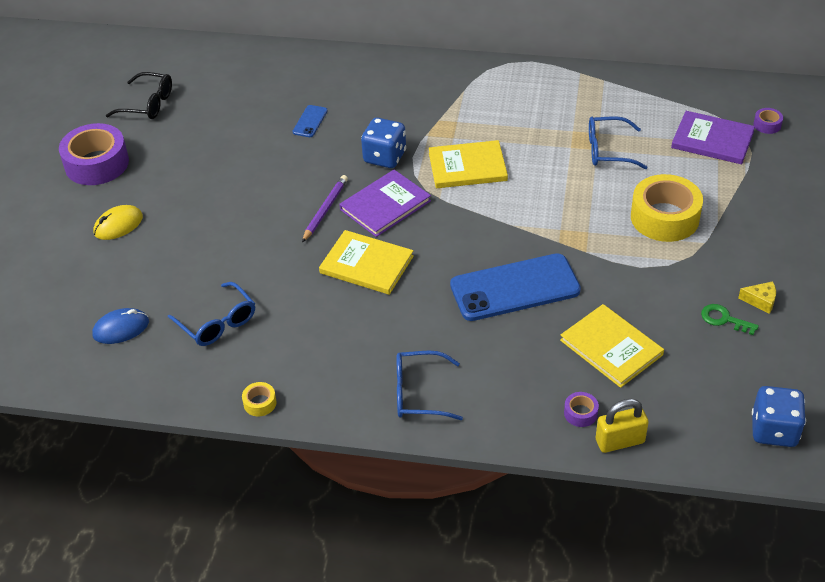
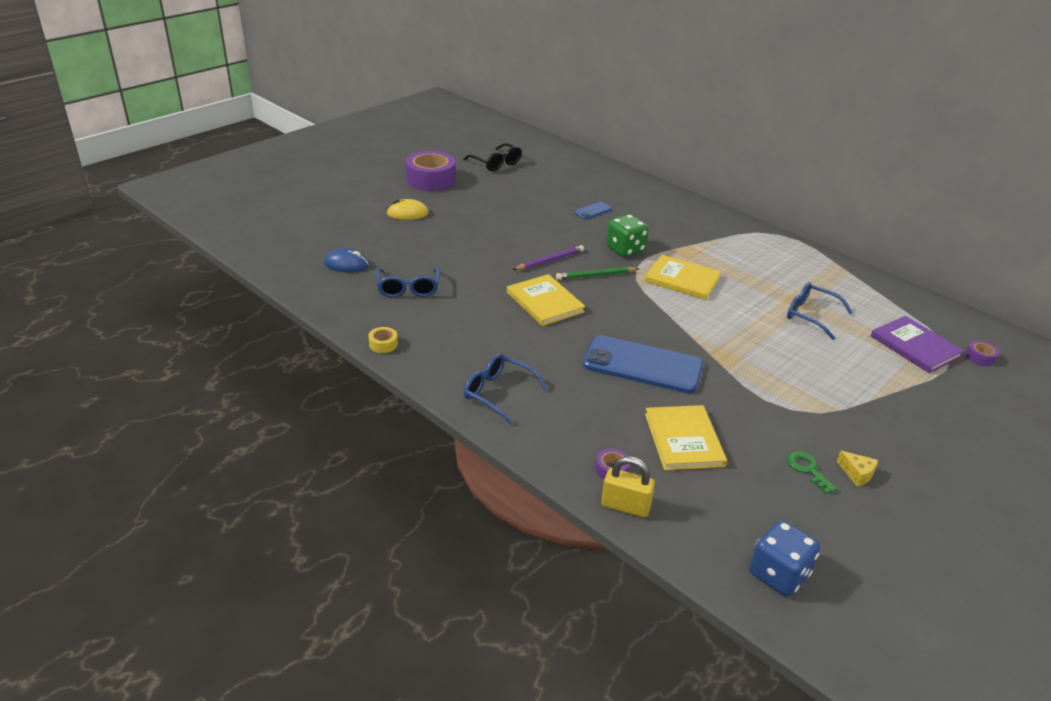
camera: 30 degrees right, 10 degrees down
(385, 157) = (625, 250): blue dice -> green dice
(385, 205) = (595, 275): purple book -> green pencil
(664, 217) = (819, 377): yellow tape -> none

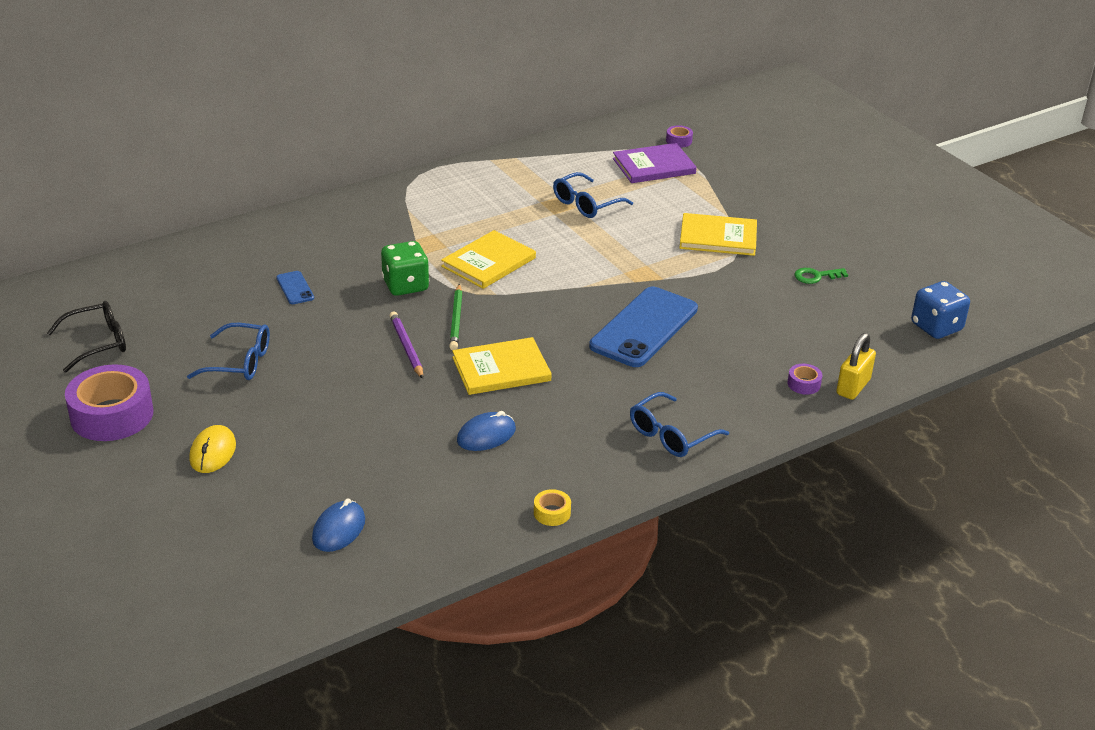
camera: 75 degrees left, 0 degrees up
(408, 289) = (428, 477): blue glasses -> blue glasses (240, 362)
(462, 306) = (486, 435): none -> blue mouse
(683, 439) = (766, 332): yellow book -> yellow book (718, 237)
(857, 473) = (824, 254): yellow cheese -> none

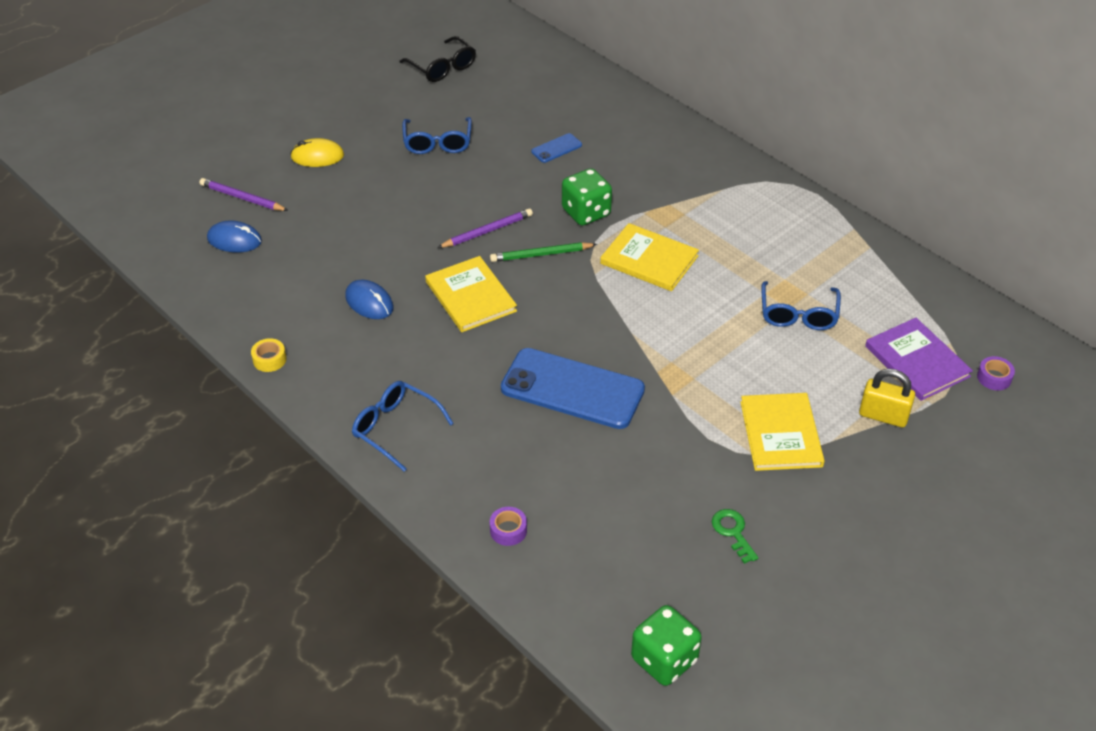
camera: 80 degrees right, 10 degrees up
(112, 415) = (353, 98): purple tape -> none
(261, 519) = (242, 198): none -> purple pencil
(586, 204) = (798, 315): blue glasses -> blue glasses turned 120 degrees counterclockwise
(853, 387) = (515, 576): yellow padlock -> yellow padlock (883, 415)
(936, 327) = (664, 660): blue dice -> green dice

